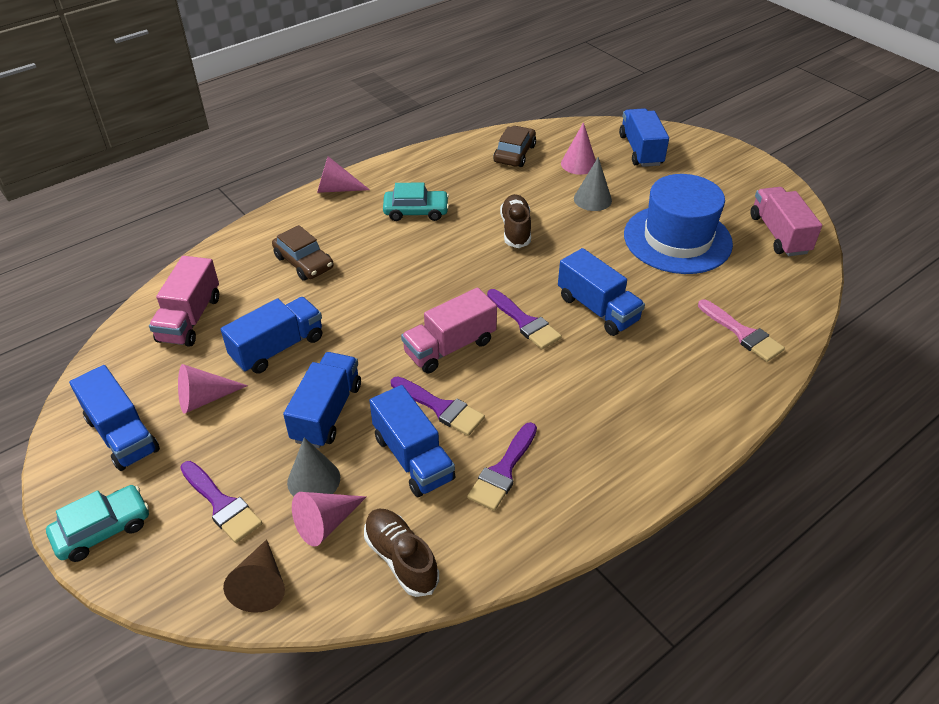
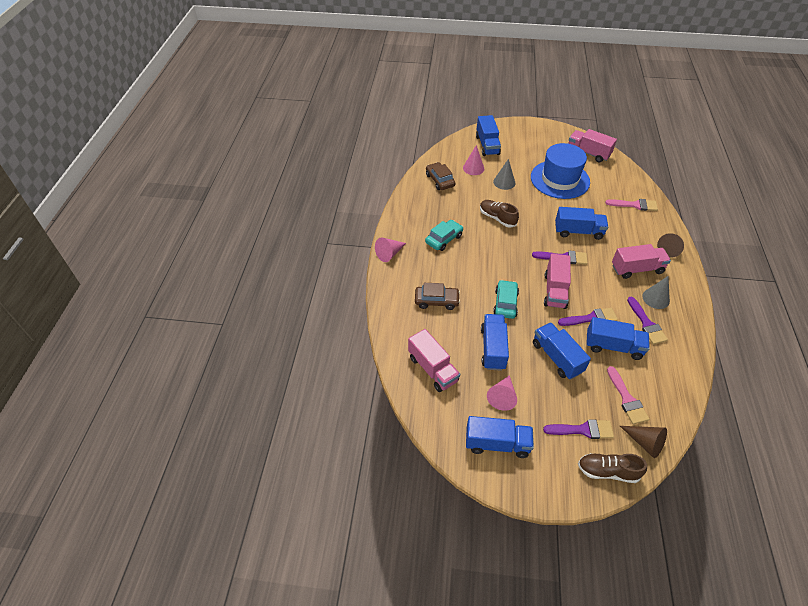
camera: 45 degrees left, 5 degrees up
(103, 529) = (559, 485): turquoise car -> turquoise car (505, 303)
(313, 480) = (596, 388): grey cone -> grey cone (656, 298)
(326, 523) = (627, 399): pink cone -> pink brush
(401, 558) = (668, 386): brown shoe -> brown shoe (607, 471)
(605, 404) = (637, 269): none -> pink truck
(640, 150) = (487, 145): blue truck -> blue truck turned 135 degrees counterclockwise
(702, 417) = (669, 249): none -> brown cone

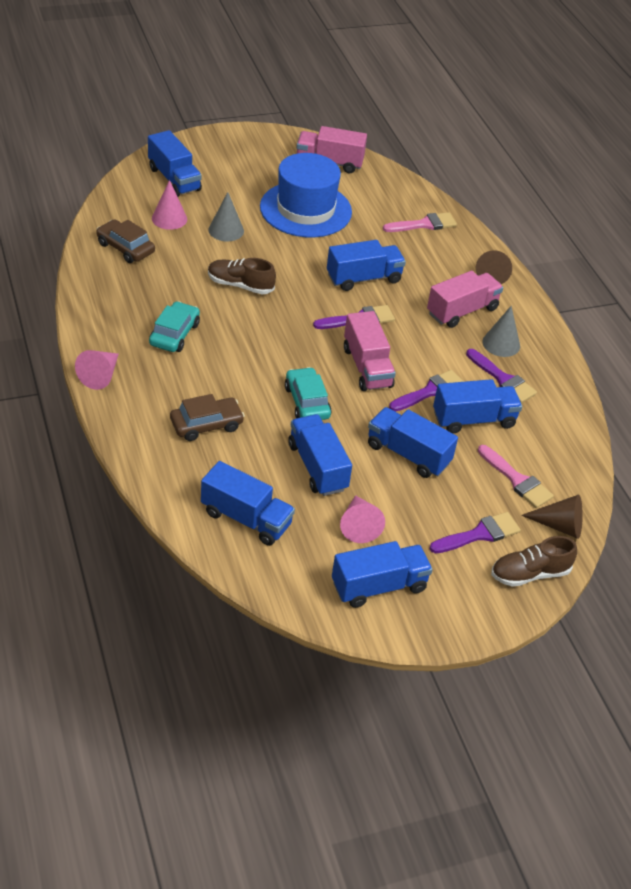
camera: 30 degrees left, 5 degrees down
(433, 369) = (246, 518): pink truck -> blue truck

